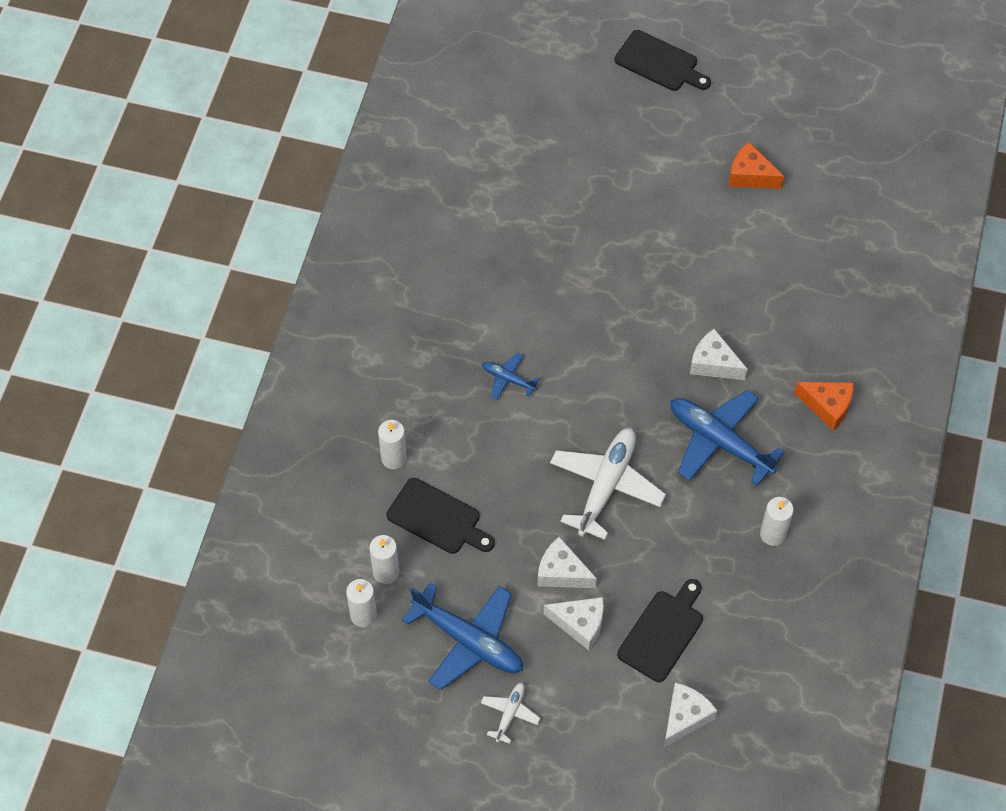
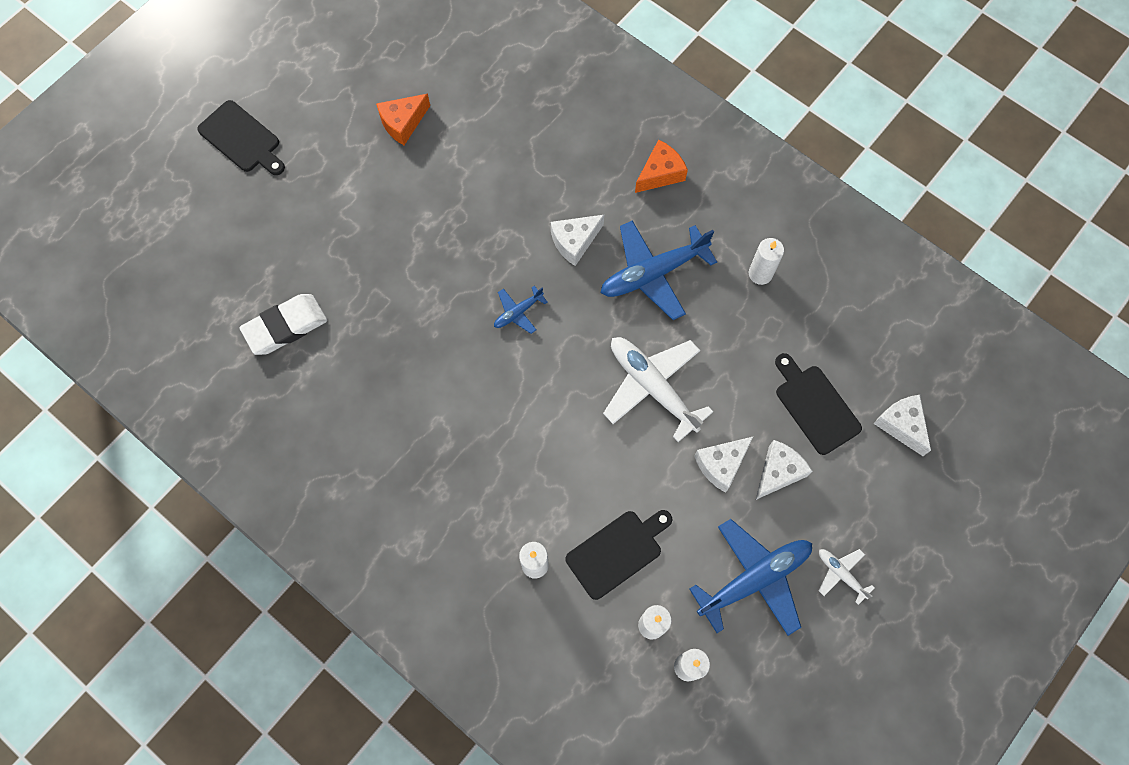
camera: 65 degrees left, 10 degrees up
(505, 177) = (285, 326): none -> white eraser
(508, 379) = (502, 422): blue plane -> blue plane (518, 312)
(659, 63) = (242, 139): black cutting board -> black cutting board turned 75 degrees clockwise

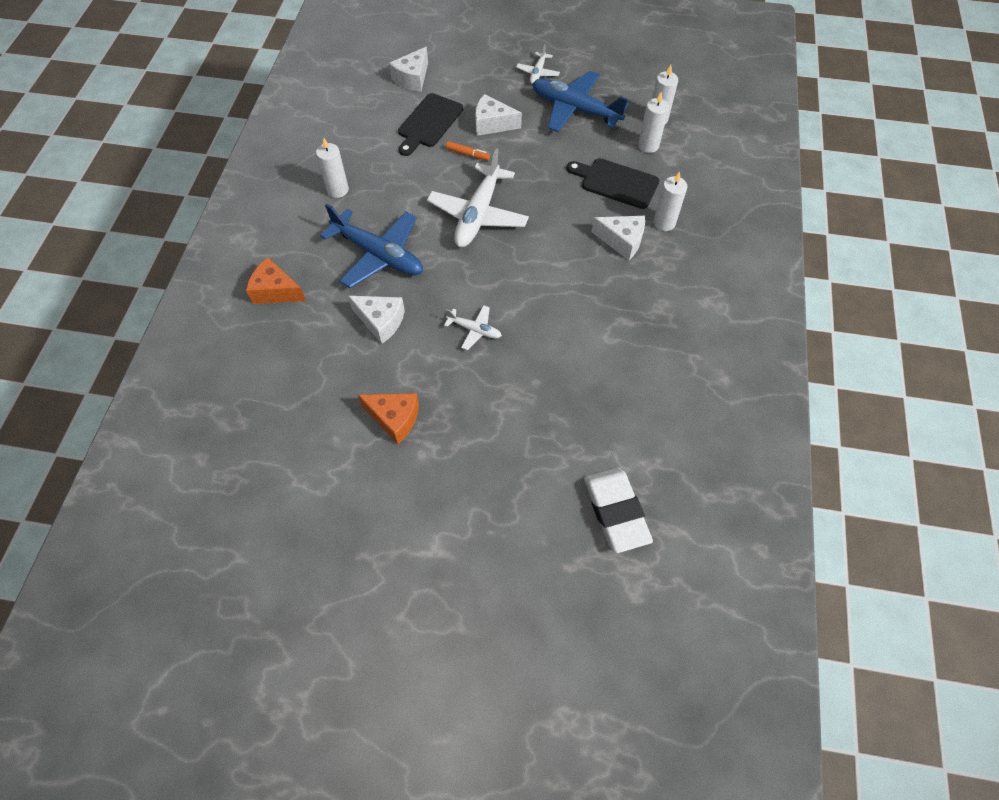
camera: 120 degrees left, 10 degrees down
(242, 139) = (437, 709): black cutting board -> none
(285, 326) = (616, 511): white eraser -> white eraser turned 45 degrees clockwise
(403, 123) = (327, 538): orange cheese -> orange cheese (394, 418)
(518, 312) = (474, 330): blue plane -> white plane
(721, 464) = (509, 154): white cheese -> white cheese (622, 241)
(744, 421) = (468, 154): none -> orange marker

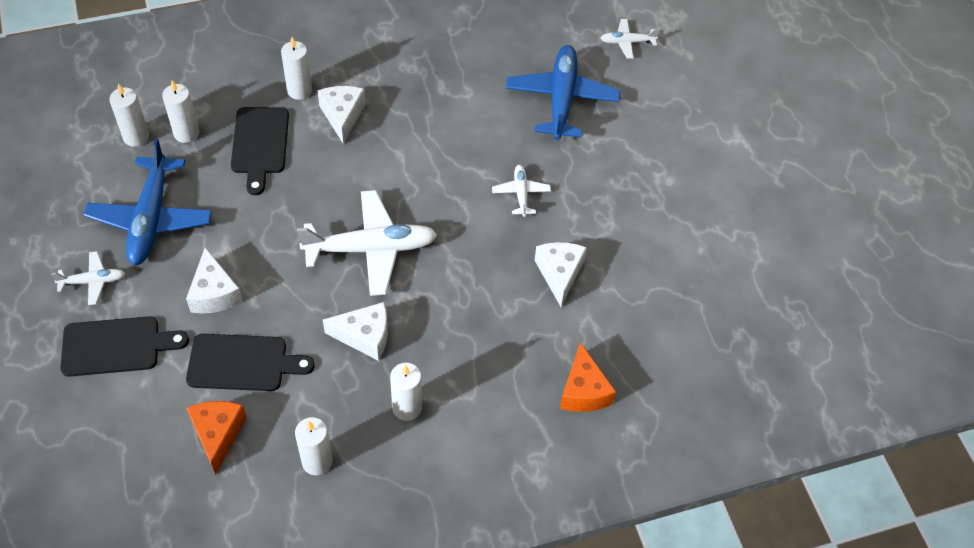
camera: 120 degrees left, 5 degrees down
(334, 136) = (317, 461): none -> white candle
(378, 255) = (479, 316): blue plane -> blue plane (561, 99)
(394, 418) = (651, 214): orange cheese -> orange cheese (218, 434)
(412, 78) = (160, 423): white cheese -> white cheese (365, 336)
(468, 154) = (280, 297): orange marker -> none
(480, 72) = (116, 346): none -> black cutting board
(616, 511) = (627, 42): white eraser -> white plane

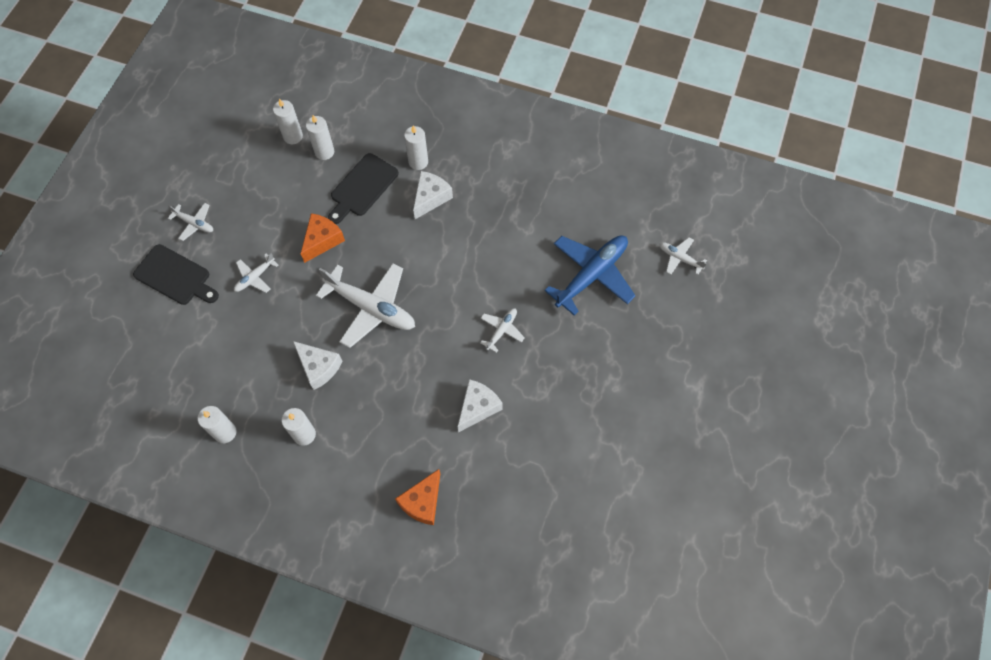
camera: 40 degrees right, 10 degrees up
(151, 219) = (258, 201): blue plane -> none
(214, 293) = (255, 277): white cheese -> white plane
(218, 434) = (185, 374): orange cheese -> orange cheese (322, 240)
(242, 363) = (234, 336): black cutting board -> none

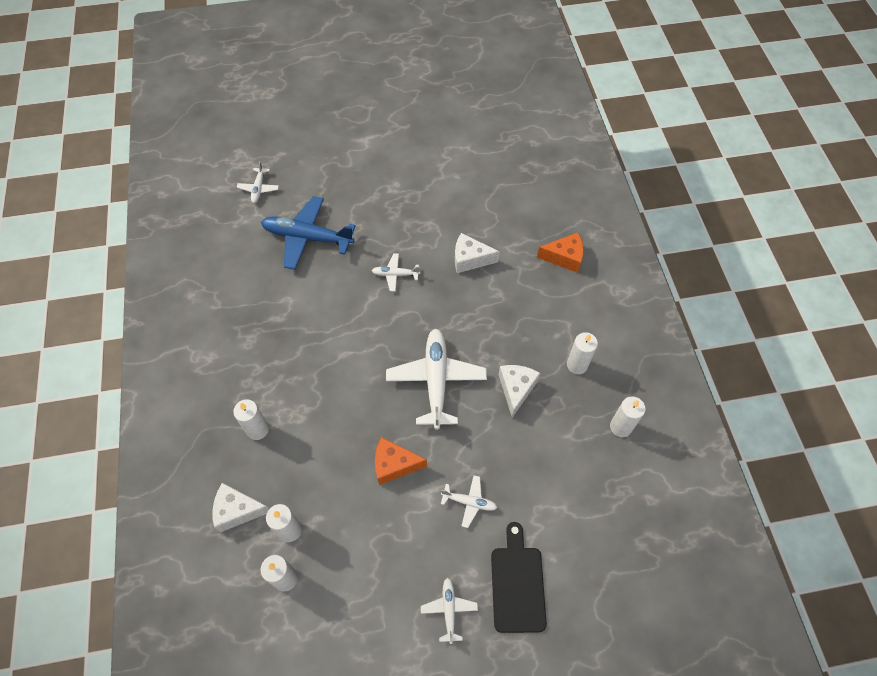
camera: 120 degrees left, 5 degrees down
(362, 187) = (314, 464): black cutting board -> none
(430, 198) = (294, 395): white cheese -> white cheese (238, 510)

